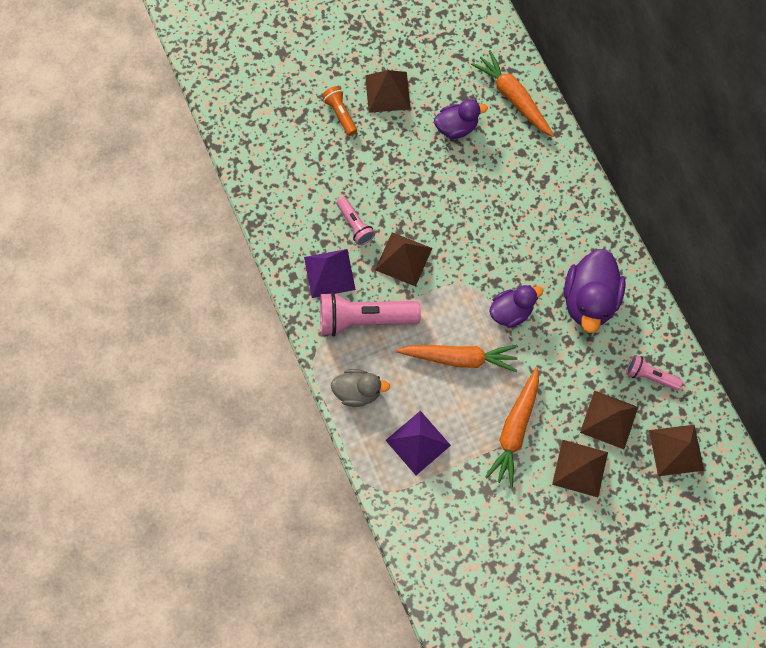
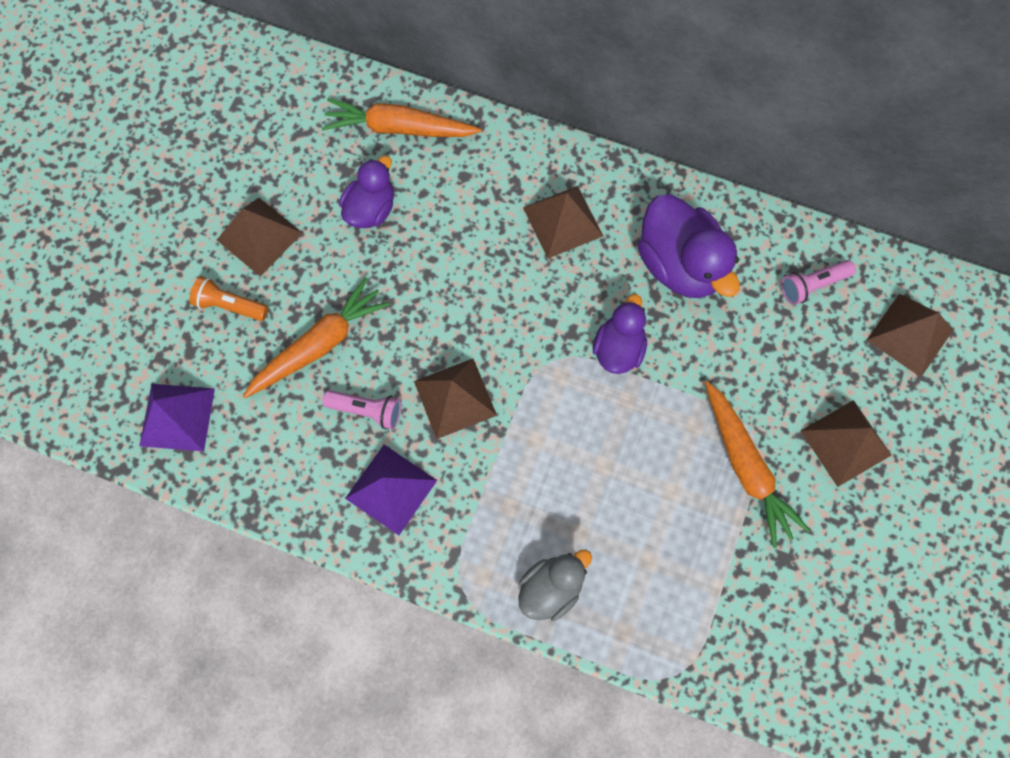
camera: 45 degrees left, 0 degrees up
(364, 319) = (478, 502): pink flashlight -> none
(418, 442) = (667, 579): purple pyramid -> purple pyramid (177, 417)
(459, 358) = (617, 447): orange carrot -> orange carrot (319, 345)
(609, 419) = (821, 366): brown pyramid -> brown pyramid (563, 221)

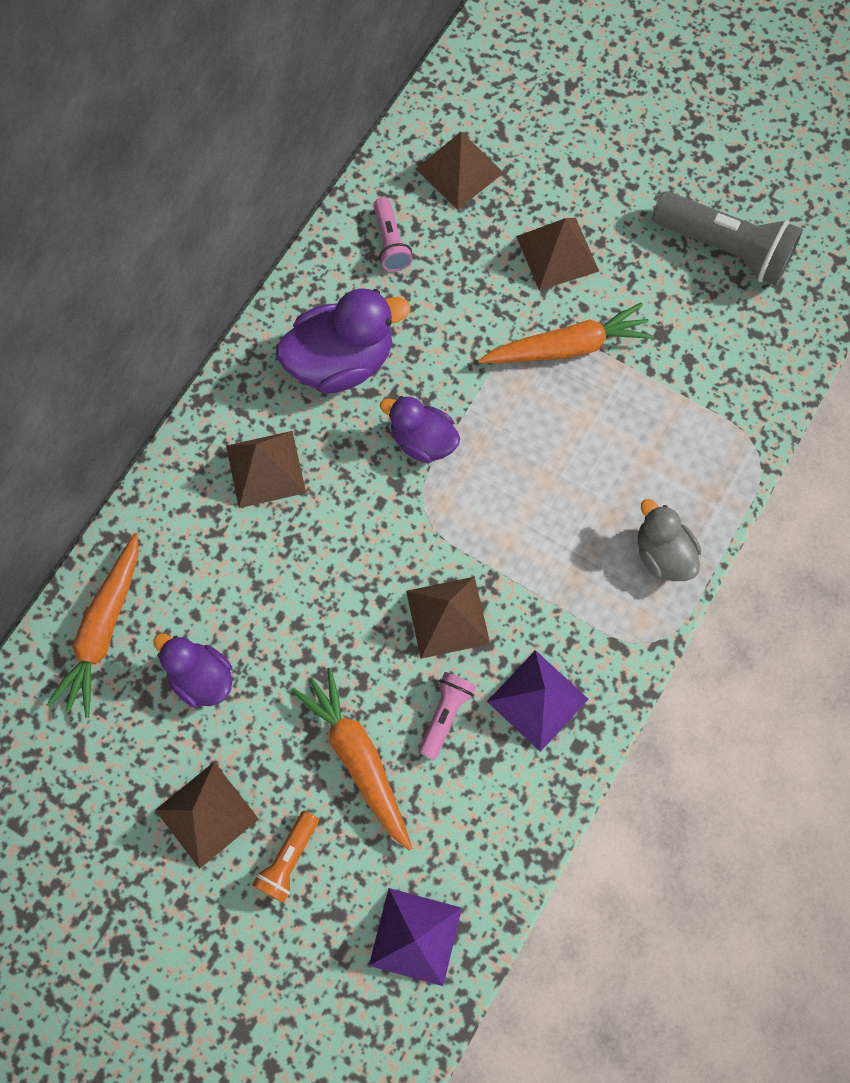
camera: 80 degrees left, 0 degrees up
(900, 614) = (724, 249): none -> grey flashlight

